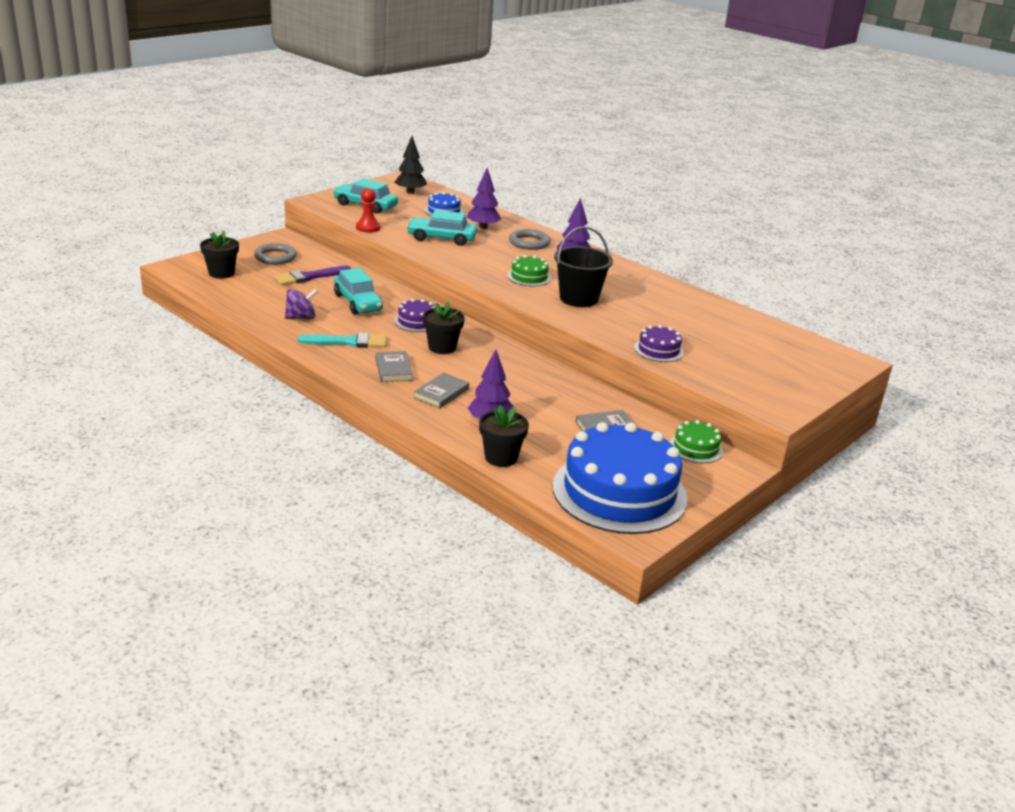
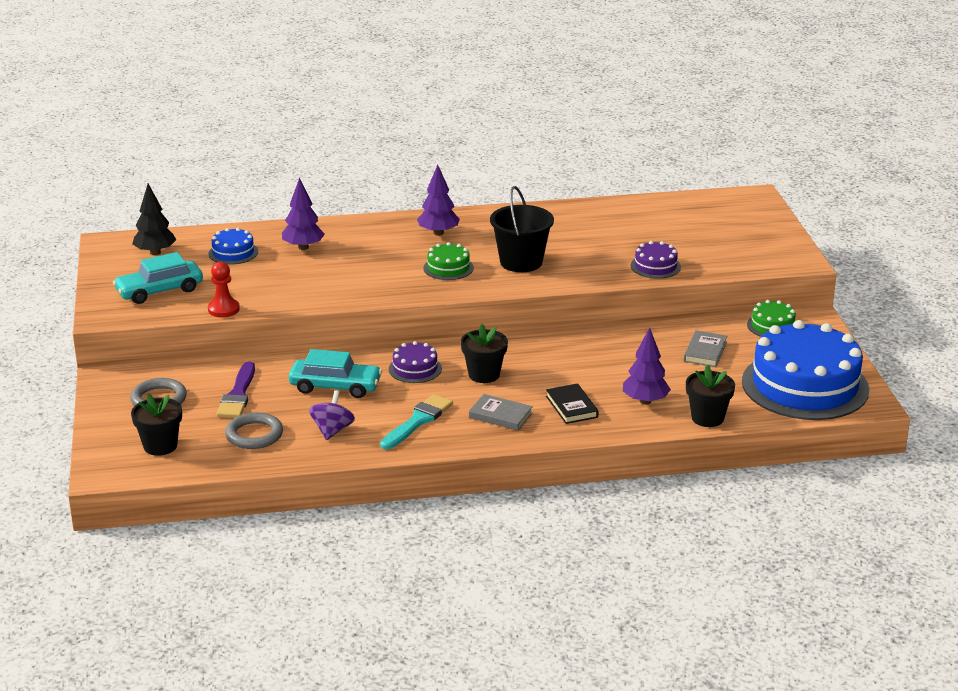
camera: 50 degrees left, 0 degrees up
(441, 238) = (304, 279): turquoise car -> none
(441, 393) = (571, 407): grey book -> black book
(529, 243) = (370, 238): grey ring -> grey ring (254, 435)

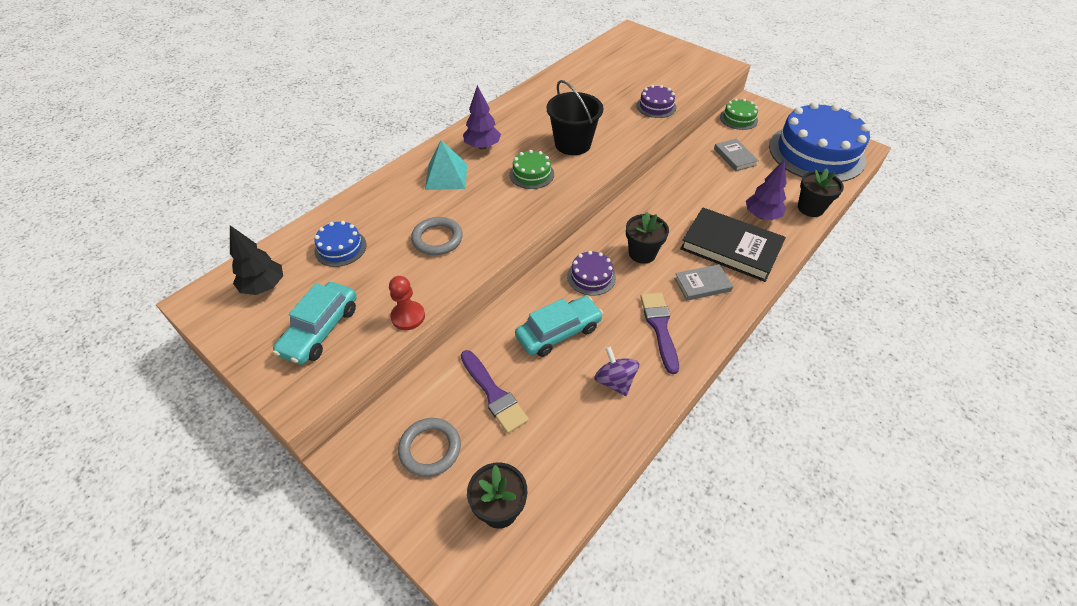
camera: 40 degrees left, 20 degrees up
(254, 435) = (562, 432): grey ring -> grey ring (437, 239)
(303, 247) = (395, 211): purple tree -> none
(376, 241) = (446, 176): none -> turquoise pyramid
(418, 421) = (660, 327): turquoise brush -> purple brush
(571, 407) = (730, 248): black book -> black book, size x1.90

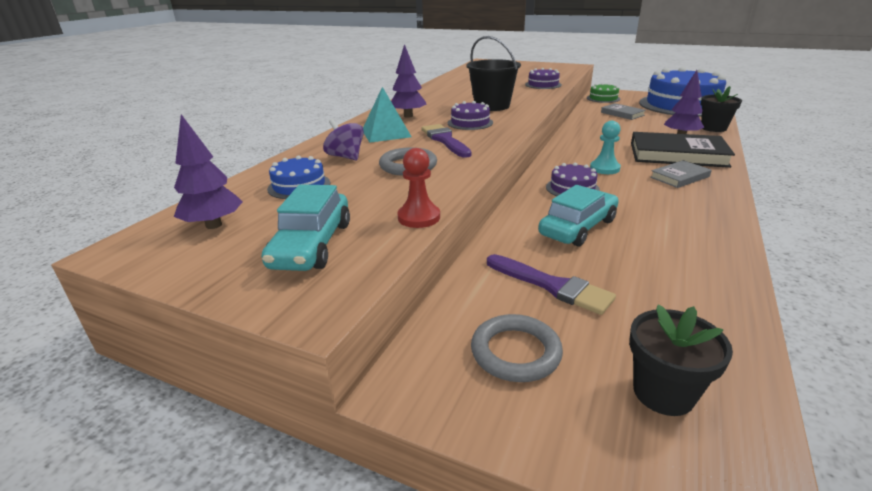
camera: 15 degrees left, 20 degrees down
(264, 287) = (214, 225): black tree -> purple tree
(531, 174) = (470, 123): green cake -> purple cake
(615, 381) = (674, 250): purple spinning top -> purple spinning top (346, 157)
(642, 253) = (604, 168): black flower pot -> turquoise pawn
(660, 327) = (674, 207): purple brush -> purple brush (445, 140)

